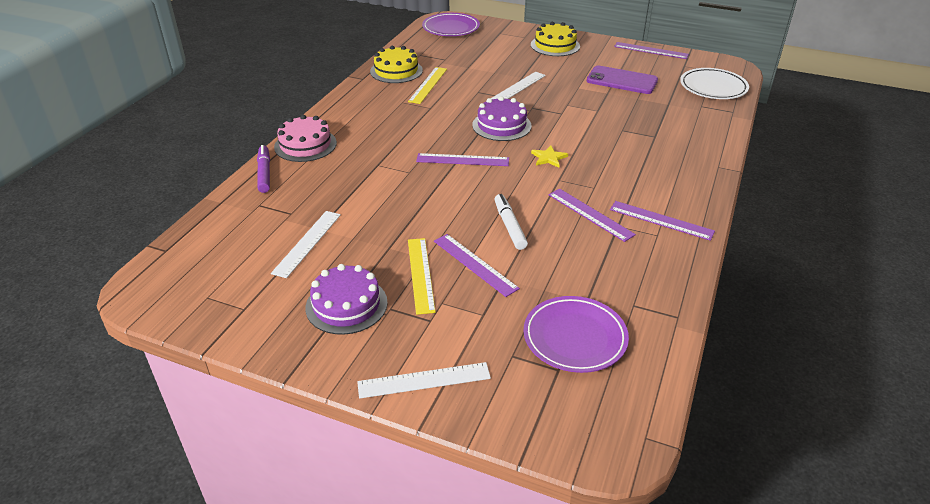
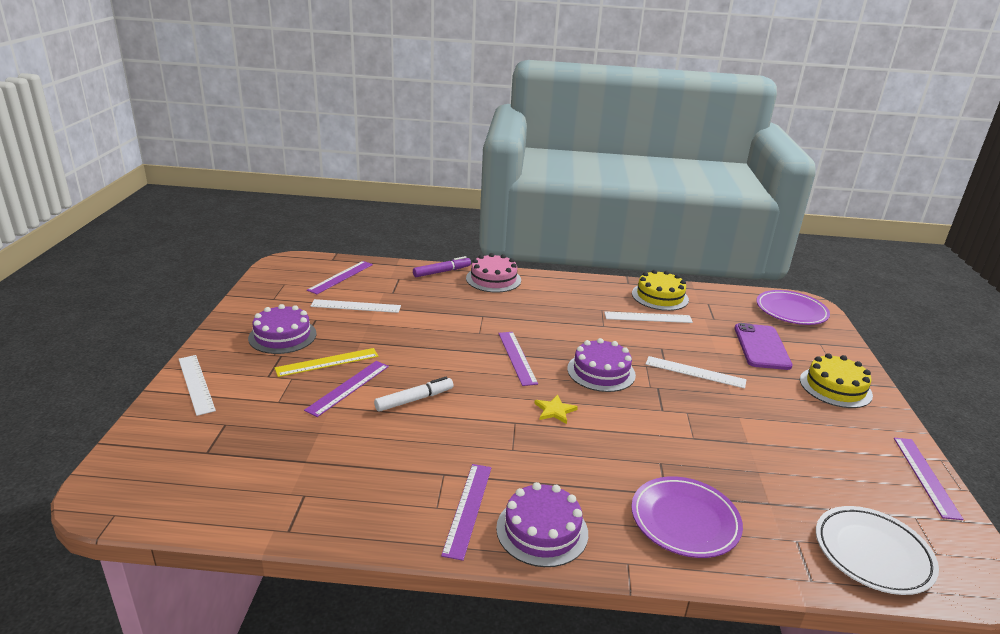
camera: 70 degrees right, 10 degrees down
(428, 85) = (648, 317): yellow ruler -> white ruler
(575, 337) = (250, 458): purple plate -> purple plate (684, 520)
(590, 214) = (457, 451): purple ruler -> purple ruler (340, 277)
(622, 81) = (795, 453): purple phone -> purple phone (761, 347)
(686, 192) = (542, 530): none -> purple cake

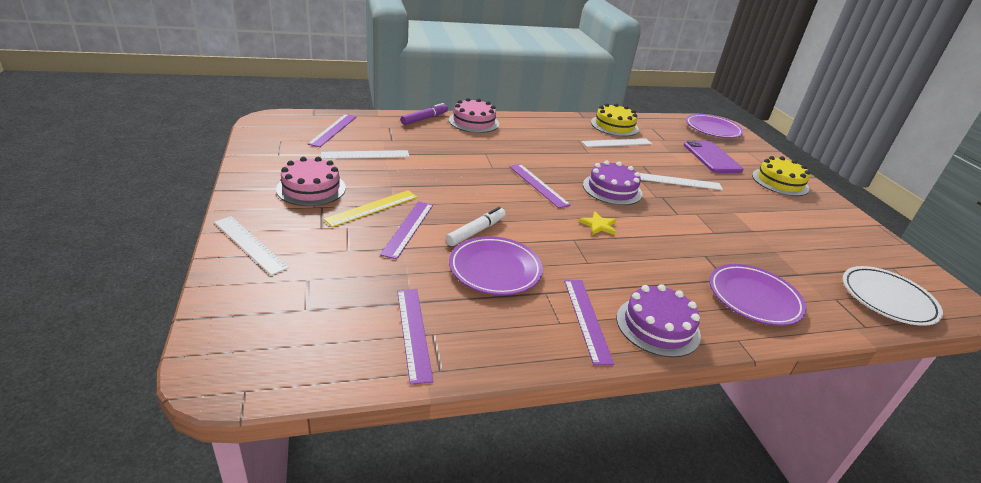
camera: 20 degrees left, 5 degrees up
(282, 336) = (311, 188): purple cake -> pink cake
(407, 441) = (495, 269): none -> purple plate
(925, 476) = (878, 238): purple ruler -> purple ruler (413, 332)

